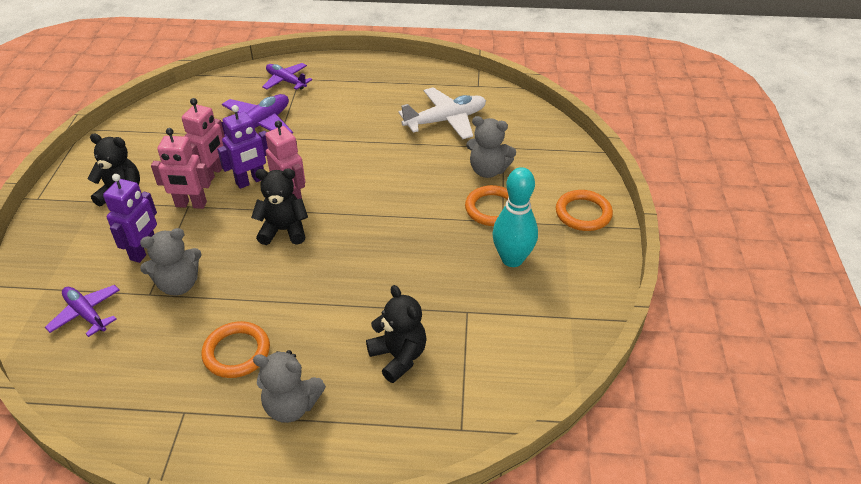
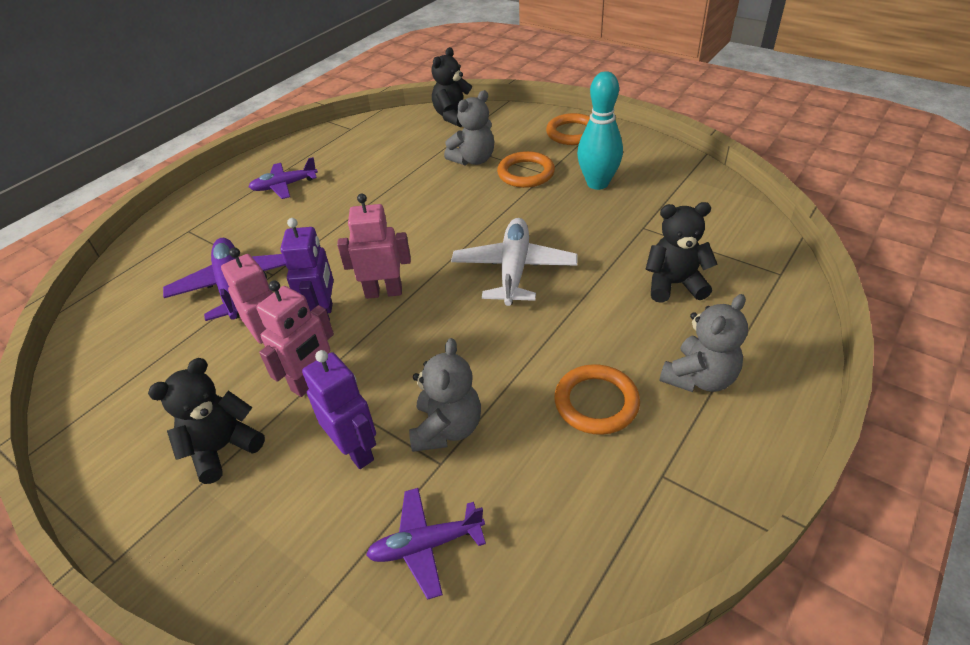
camera: 55 degrees left, 0 degrees up
(284, 230) = (433, 312): black teddy bear -> black teddy bear (454, 116)
(286, 81) = (179, 241): purple plane -> purple plane (284, 186)
(445, 120) = (378, 160): white plane -> white plane (514, 269)

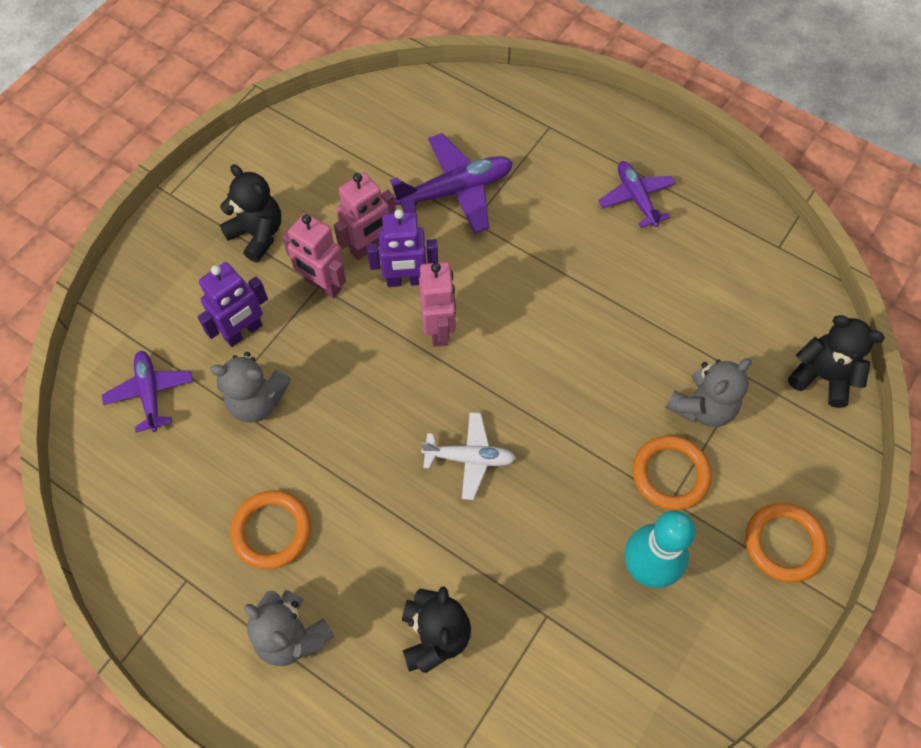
camera: 85 degrees right, 20 degrees up
(473, 160) = (702, 407): grey teddy bear -> grey teddy bear turned 90 degrees counterclockwise
(514, 269) = (469, 458): white plane -> white plane, size x0.65

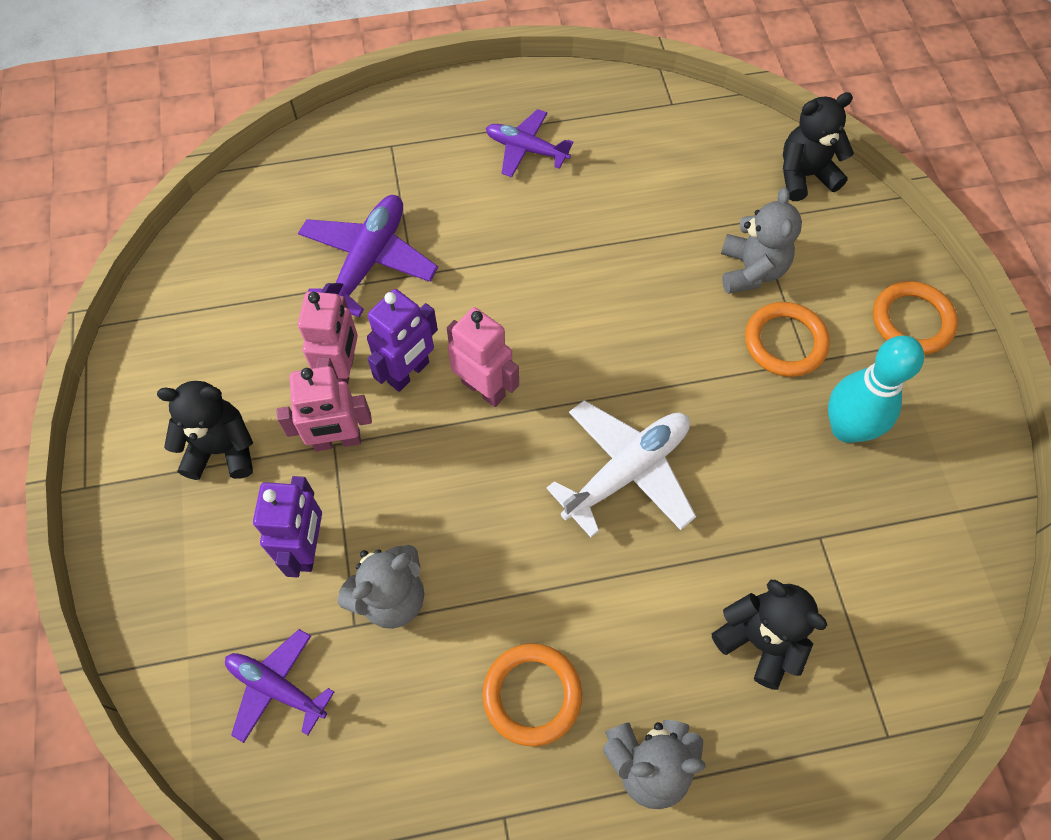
camera: 45 degrees left, 0 degrees up
(469, 458) = (626, 471): white plane -> white plane, size x1.54

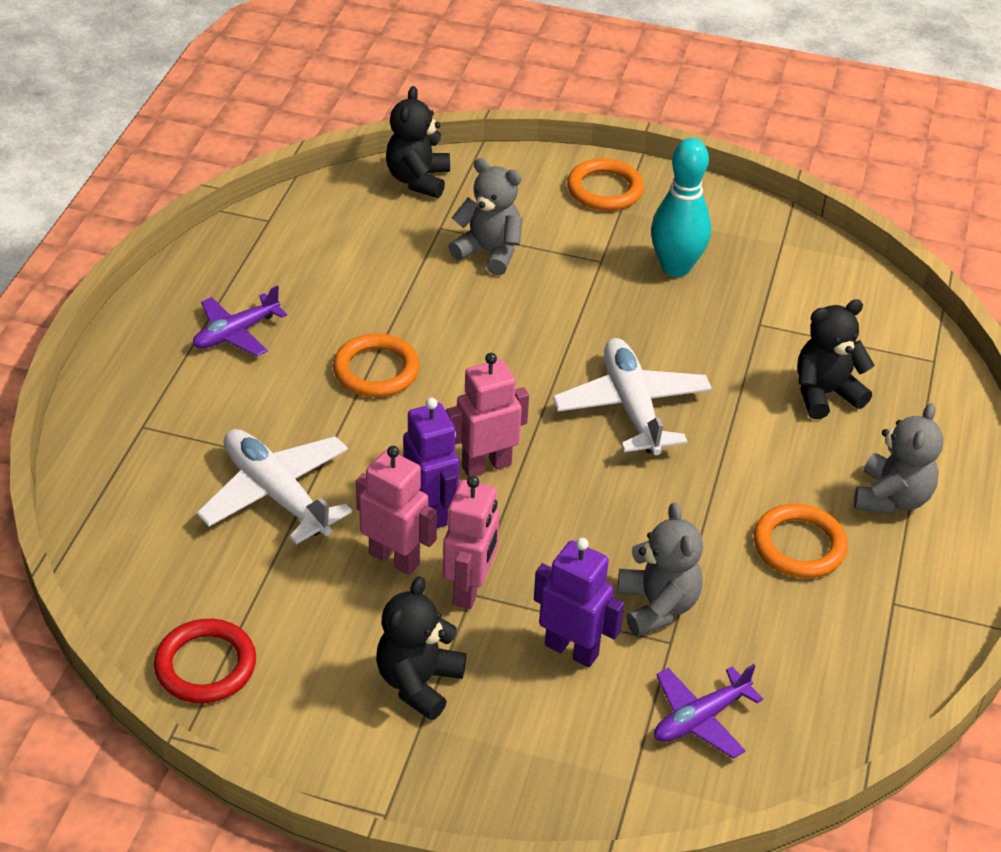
camera: 65 degrees left, 20 degrees down
(177, 303) = (205, 665): none -> red ring
(368, 261) = (276, 494): purple plane -> white plane
(785, 342) = (574, 264): orange ring -> orange ring (376, 370)

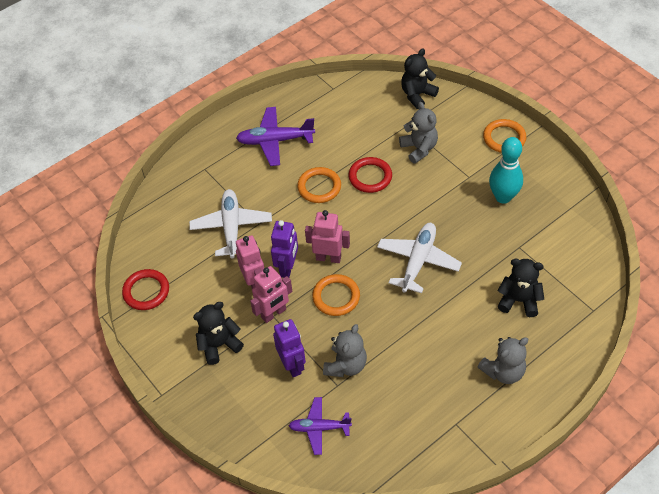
camera: 40 degrees right, 10 degrees up
(236, 333) = (275, 141): purple plane -> purple plane, size x1.54
(447, 322) = (370, 177): none -> red ring
(799, 545) = (436, 371): orange ring -> orange ring (336, 297)

